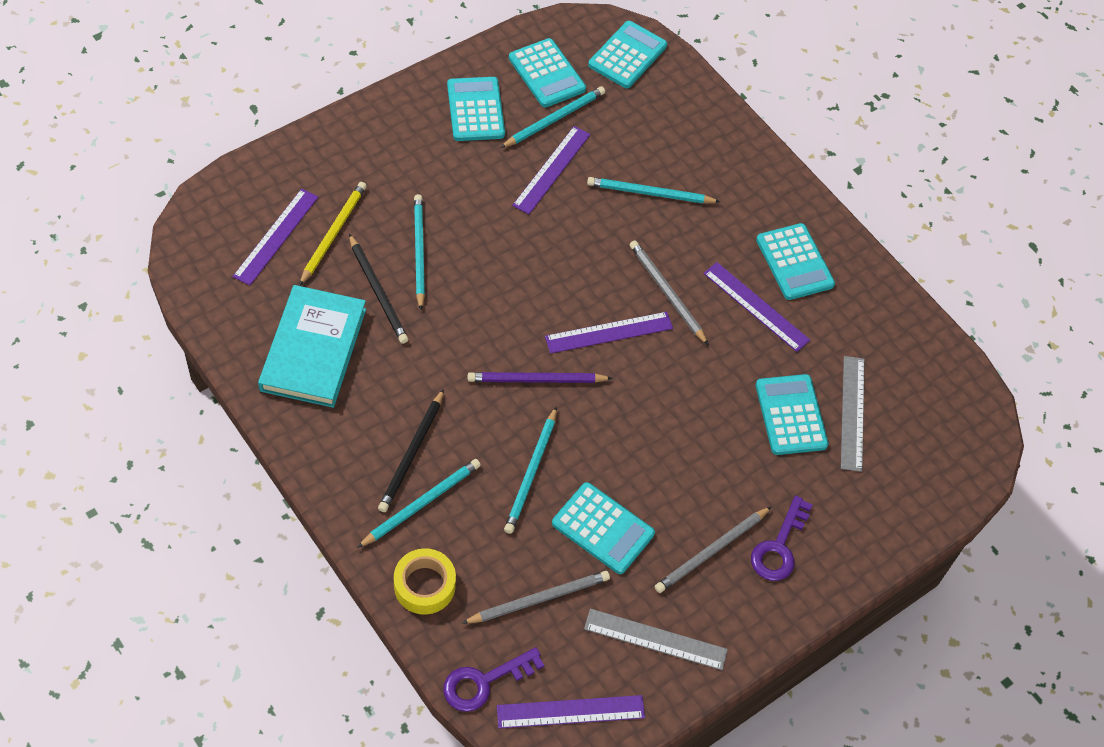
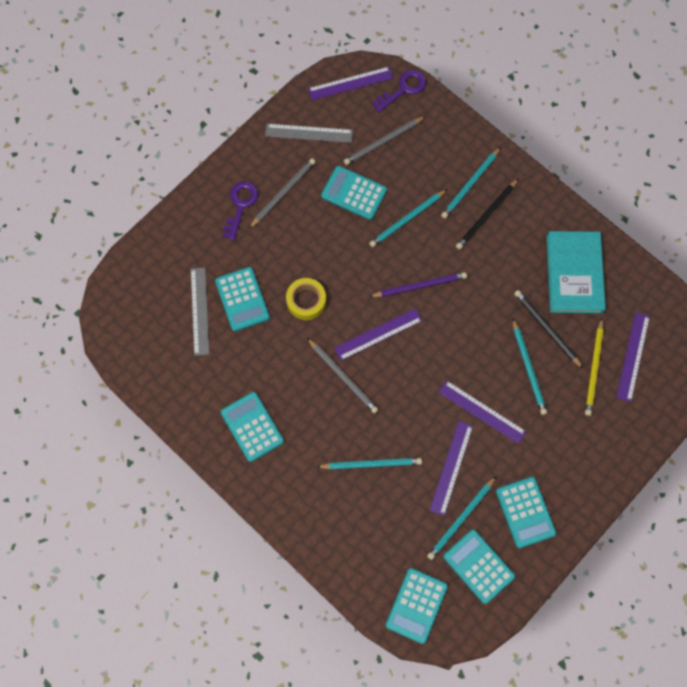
camera: 175 degrees right, 15 degrees up
(412, 453) = (486, 215): black pencil -> black pencil turned 150 degrees counterclockwise
(424, 585) = (453, 135): yellow tape -> yellow tape (306, 301)
(531, 473) = (407, 219): turquoise pencil -> turquoise pencil turned 135 degrees counterclockwise
(756, 306) = (276, 381): purple ruler -> purple ruler (482, 412)

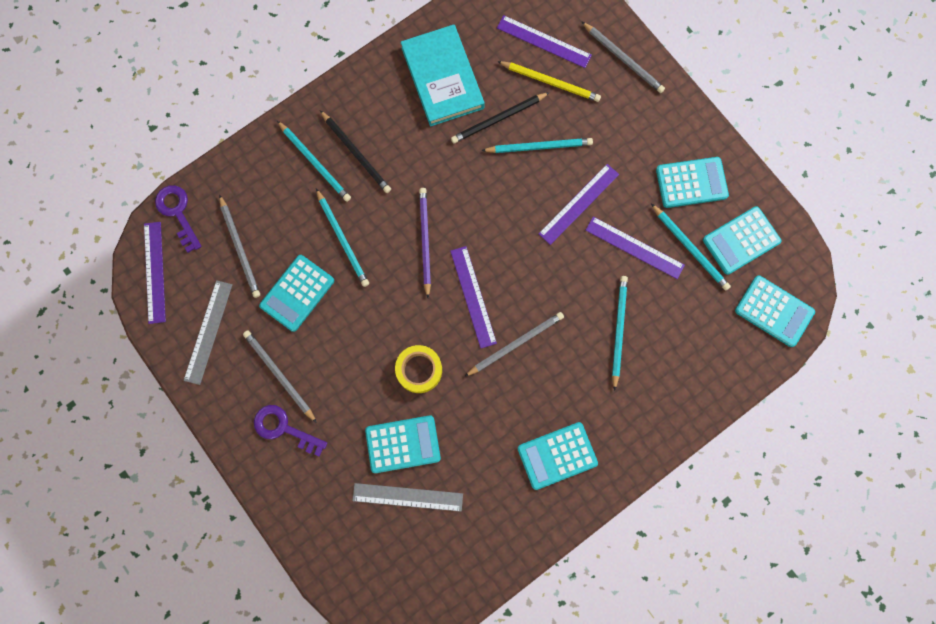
camera: 80 degrees left, 5 degrees up
(574, 274) = (442, 78): turquoise book -> turquoise book turned 60 degrees clockwise
(634, 432) = (623, 59): none -> grey pencil

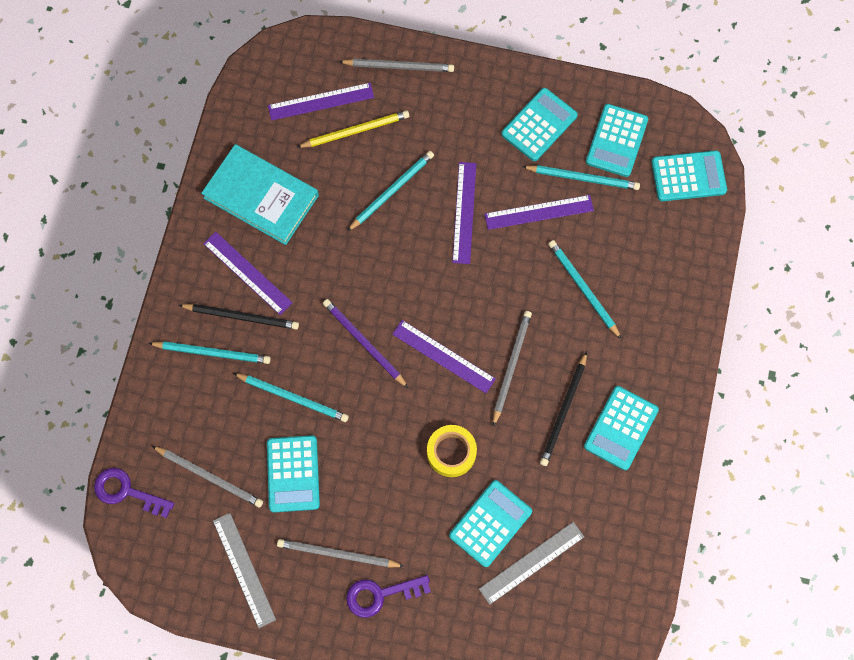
camera: 40 degrees left, 5 degrees down
(155, 272) = (151, 558): purple ruler -> purple ruler (247, 273)
(498, 119) = (338, 194): black pencil -> black pencil (563, 411)

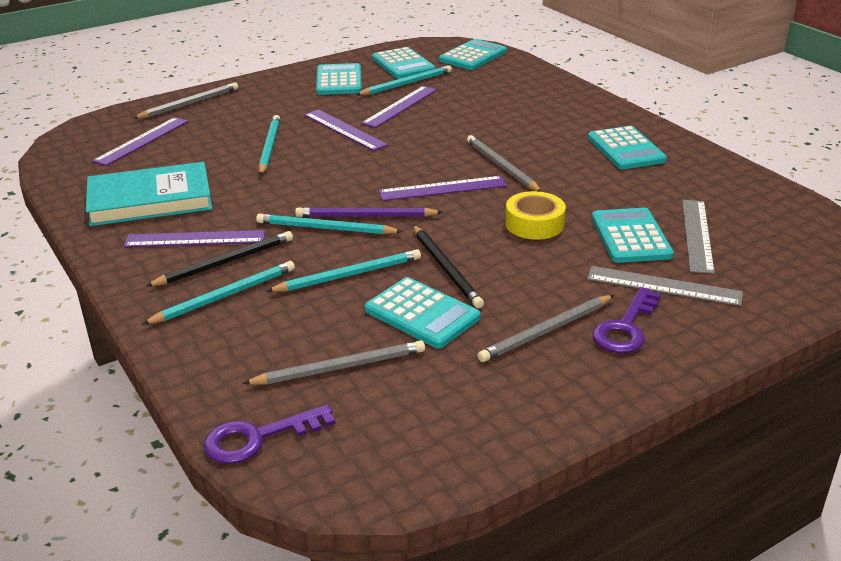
camera: 45 degrees left, 40 degrees down
(244, 569) = (477, 401): grey ruler -> grey ruler (664, 285)
(355, 131) = (194, 139): yellow pencil -> none
(563, 411) = (575, 163): black pencil -> black pencil (446, 268)
(583, 288) = (488, 116): turquoise pencil -> turquoise pencil (325, 228)

